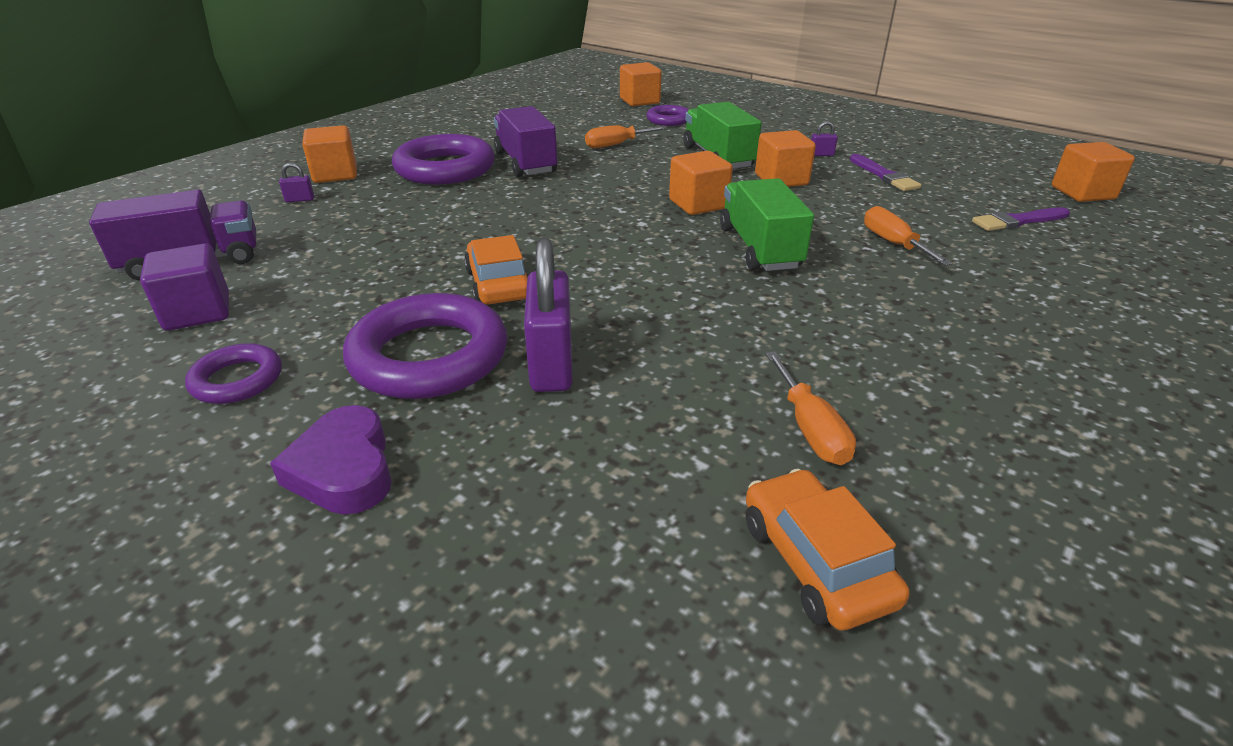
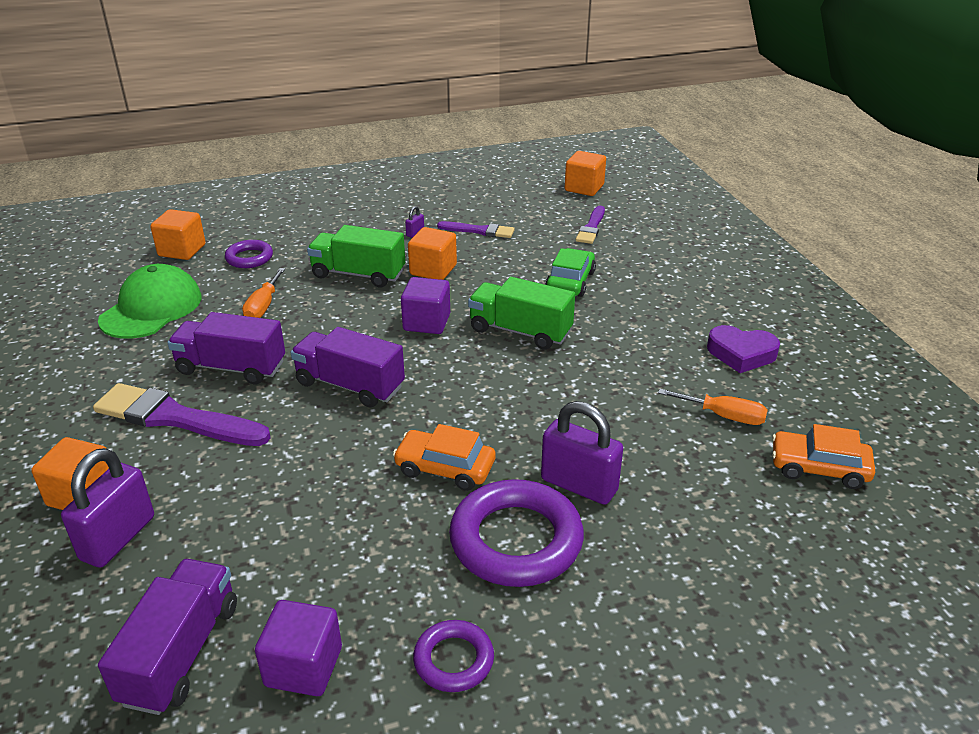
camera: 55 degrees left, 0 degrees up
(300, 200) = (118, 538): purple padlock -> purple padlock, size x2.43
(344, 469) = (621, 624): purple heart -> purple heart (741, 354)
(445, 168) = (175, 418): purple ring -> purple brush
(558, 118) = (151, 308): none -> green cap
(562, 207) = (350, 385): none -> purple truck
(698, 204) = (426, 322): orange cube -> purple cube
(893, 243) = (570, 281): orange screwdriver -> green car

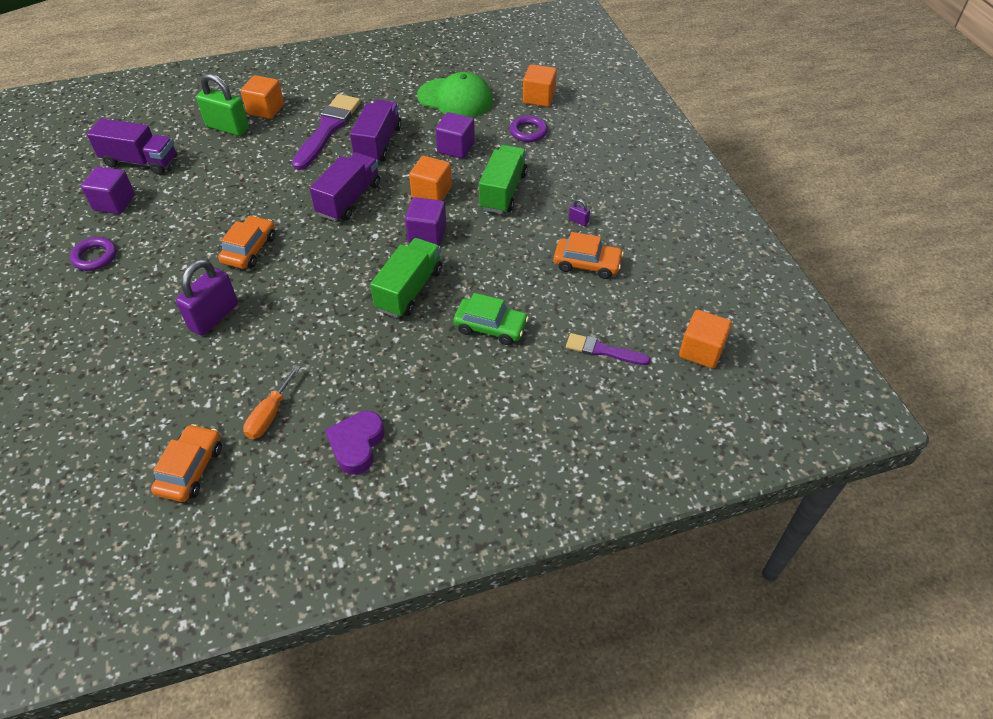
camera: 90 degrees right, 15 degrees up
(118, 538) = (227, 127): purple padlock -> green padlock
(263, 306) = (456, 148): orange screwdriver -> purple cube
(433, 270) = (511, 235): orange cube -> orange cube (431, 193)
(479, 231) = (587, 264): purple brush -> orange car
(516, 540) = (173, 283): purple ring -> none

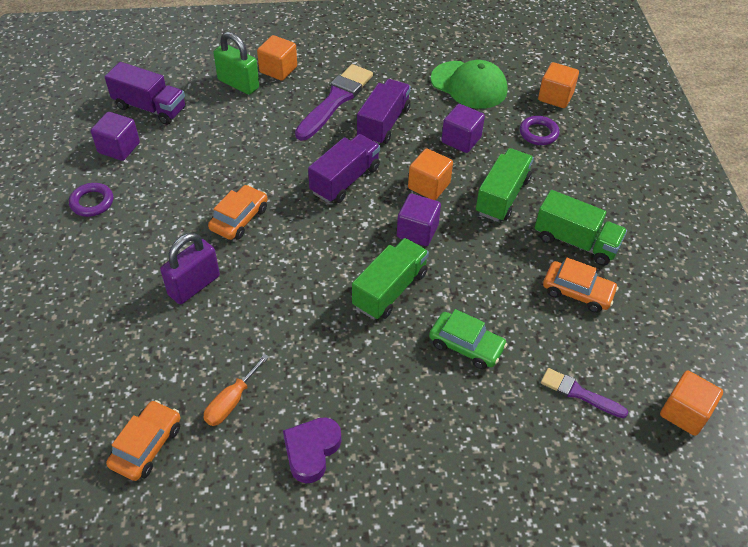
camera: 10 degrees right, 0 degrees up
(578, 221) = (575, 242): purple padlock -> green truck

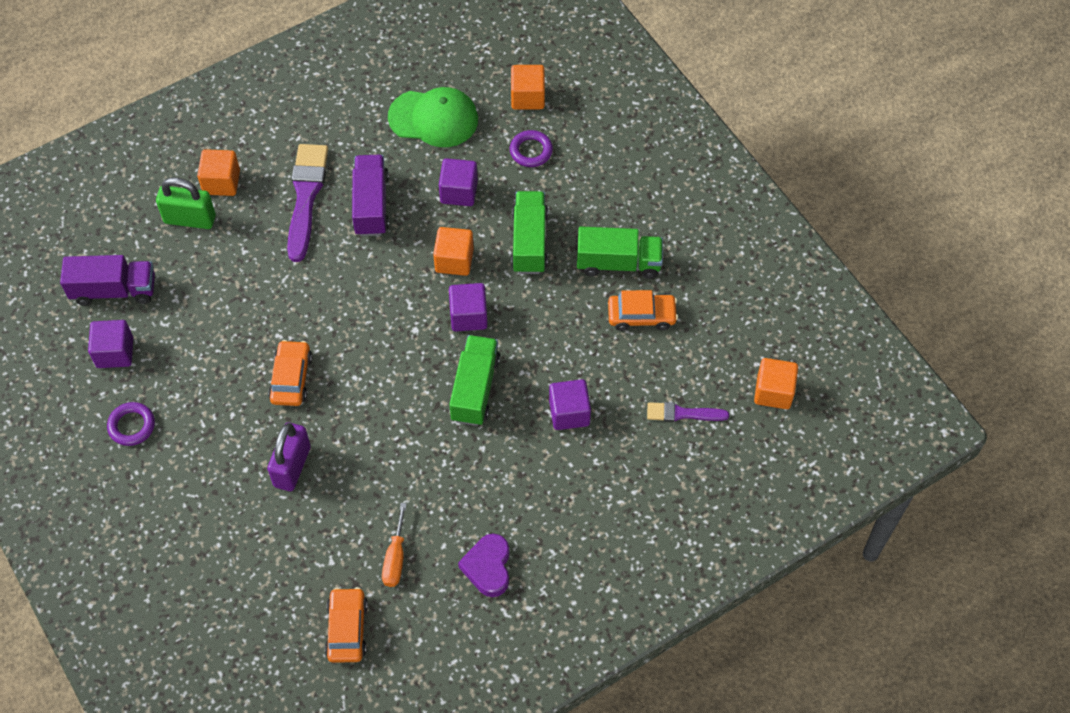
camera: 25 degrees left, 10 degrees up
(345, 180) = (369, 289): purple truck -> none
(466, 345) = (569, 413): green car -> purple cube

